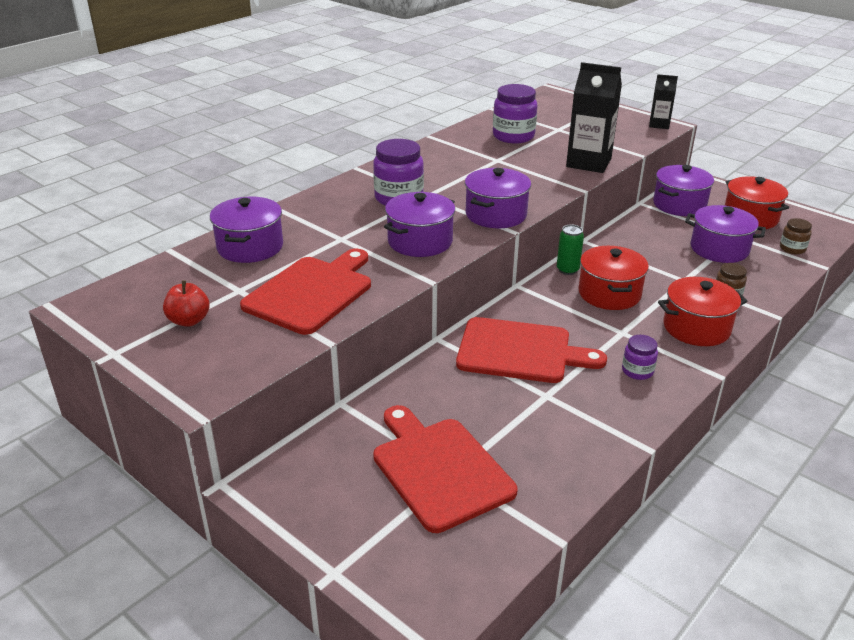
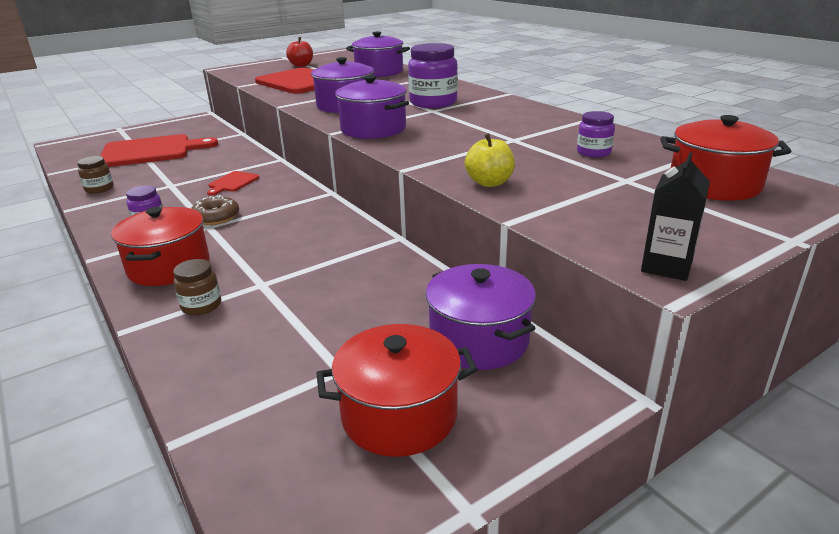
camera: 105 degrees right, 5 degrees down
(513, 136) = (593, 152): purple jar -> purple jar, size x0.55
(520, 351) = (232, 183): red cutting board -> red cutting board, size x0.45
(567, 270) = (340, 219): green can -> none
(588, 162) = (489, 182): black carton -> yellow apple
(603, 334) = (216, 217): none -> brown donut
(609, 294) = (277, 232): red pot -> red pot (714, 185)
(719, 249) = (313, 337): purple pot -> none
(792, 249) = (258, 425): brown jar -> brown jar (99, 189)

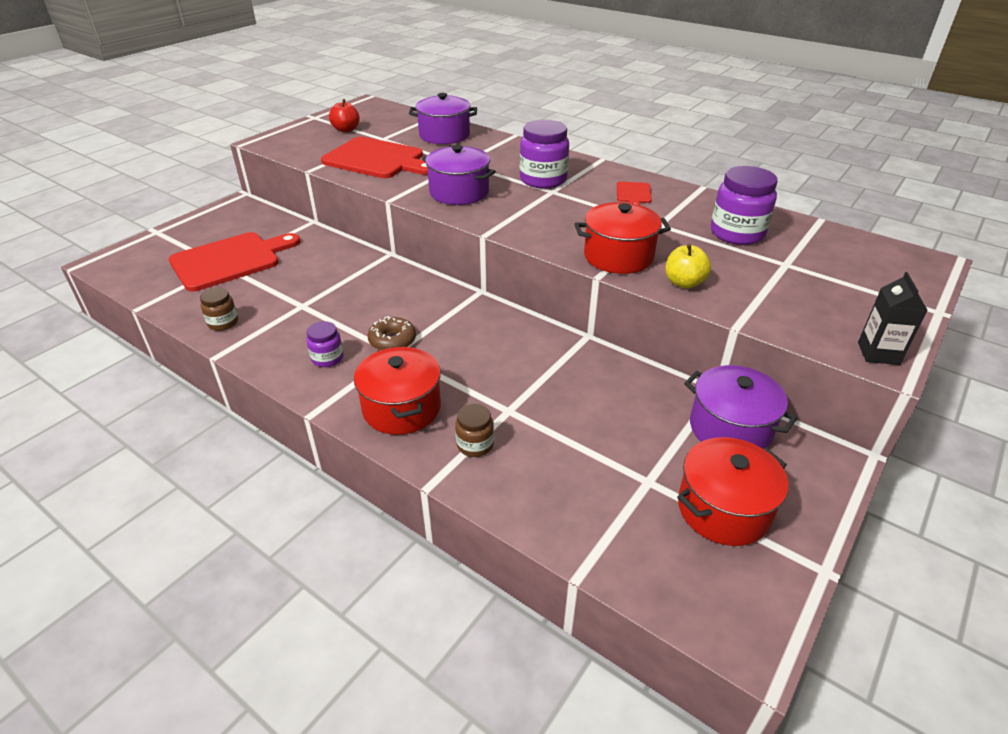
camera: 20 degrees left, 10 degrees up
(232, 183) = (367, 292): red cutting board -> red cutting board (633, 194)
(373, 129) = (520, 225): purple pot -> none
(593, 152) = (737, 233): purple jar -> purple jar, size x1.83
(714, 185) = (851, 260): red pot -> red pot (618, 256)

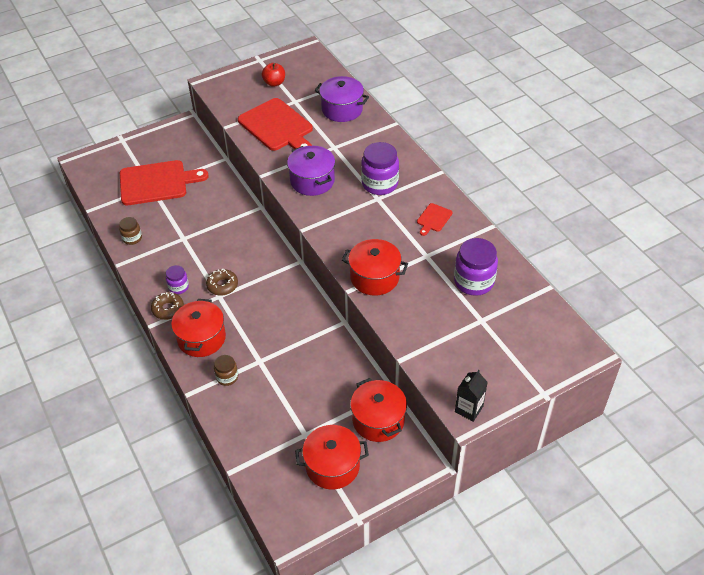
camera: 25 degrees right, 10 degrees up
(326, 388) = (168, 309): none -> brown donut
(684, 283) = (398, 314): yellow apple -> none
(730, 429) = (378, 420): purple pot -> red pot

